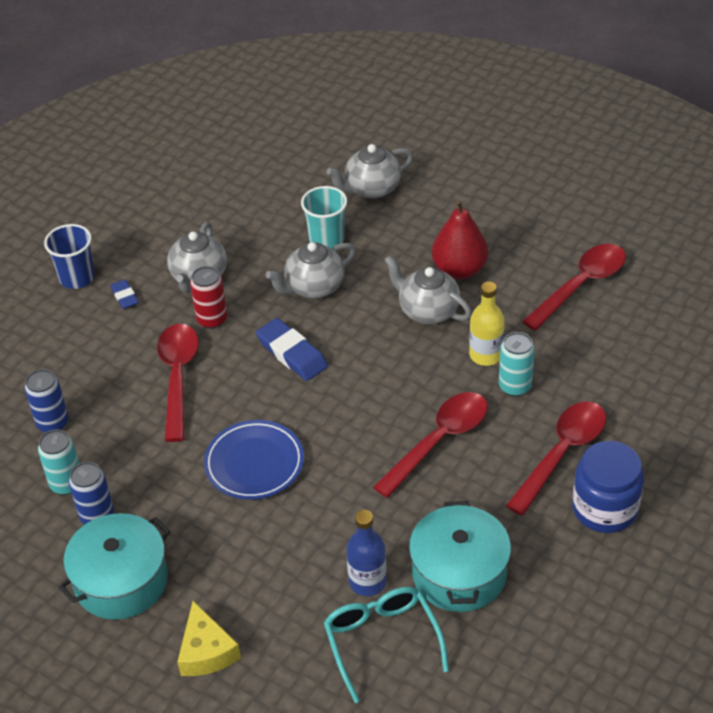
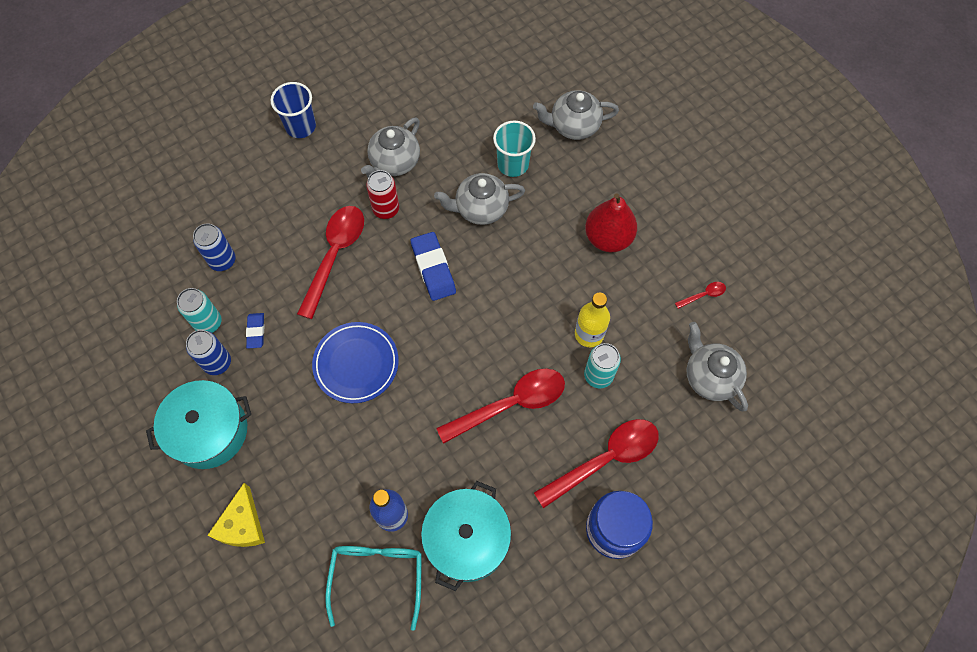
camera: 20 degrees right, 20 degrees up
(124, 296) = (329, 159): blue eraser -> blue eraser (256, 331)
(428, 311) = (562, 270): grey teapot -> grey teapot (710, 377)
(581, 285) = (703, 295): red spoon -> red spoon, size x0.42

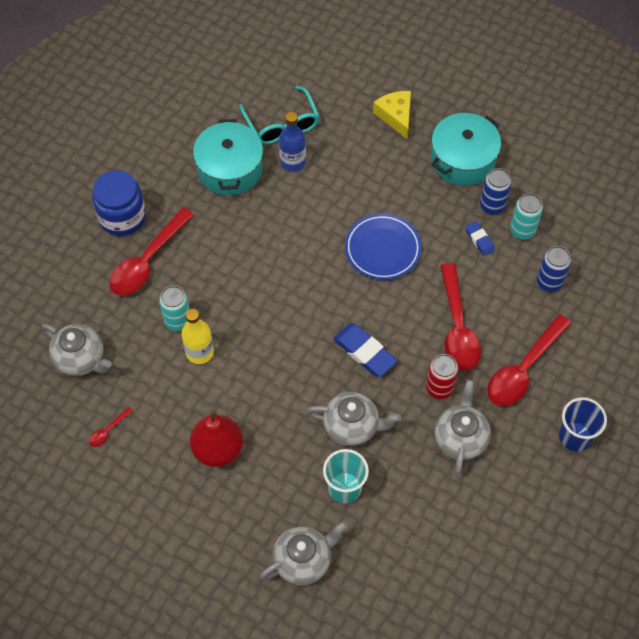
camera: 155 degrees right, 5 degrees down
(480, 209) = (352, 426): grey teapot -> grey teapot turned 45 degrees clockwise
(510, 404) = (241, 270): red spoon -> red spoon (523, 369)

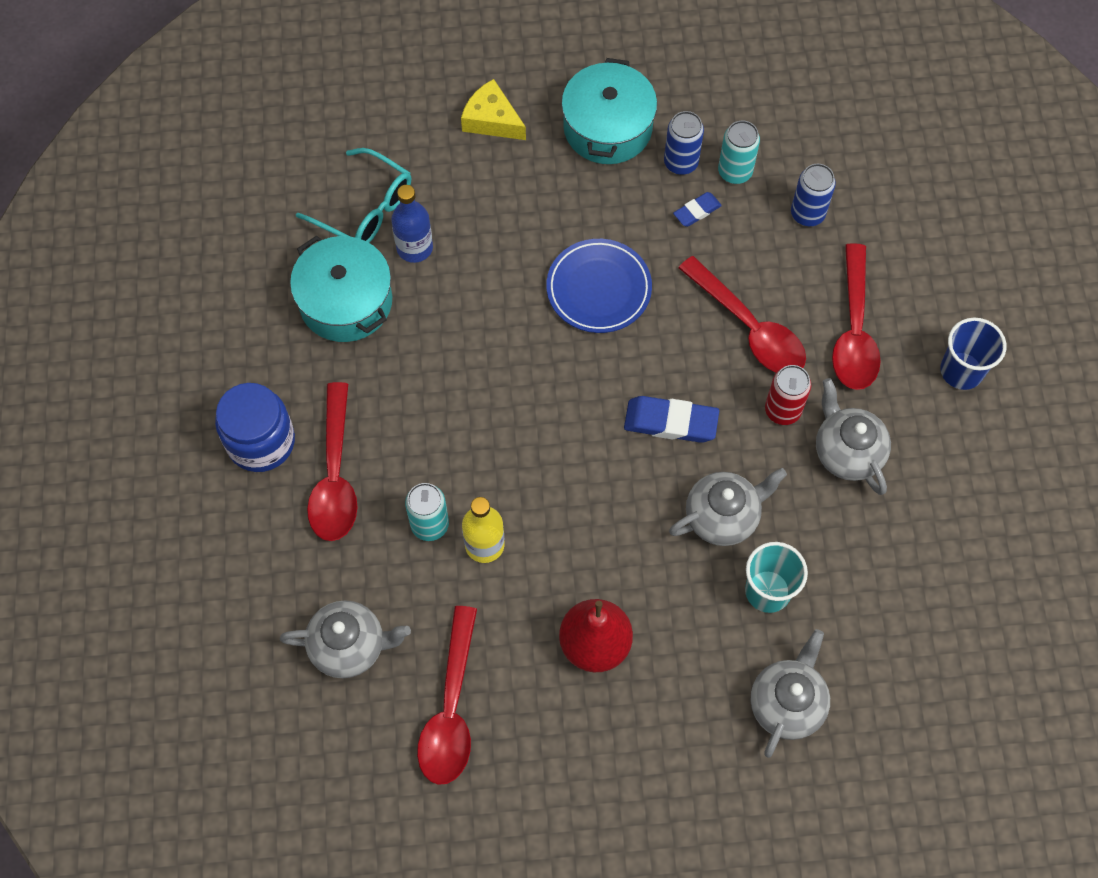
camera: 35 degrees left, 5 degrees up
(108, 431) = (451, 709): red spoon -> red spoon, size x2.36
(479, 240) = (697, 211): blue eraser -> blue eraser turned 60 degrees counterclockwise

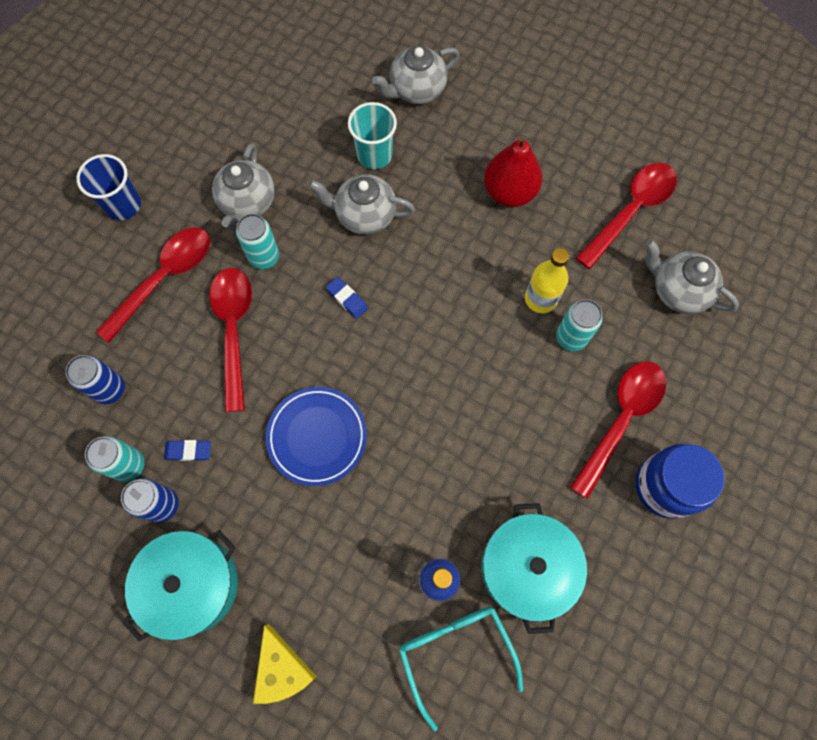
camera: 145 degrees left, 5 degrees up
(670, 422) = (347, 299): blue eraser -> blue eraser, size x0.57
(782, 410) = (264, 257): red can -> turquoise can

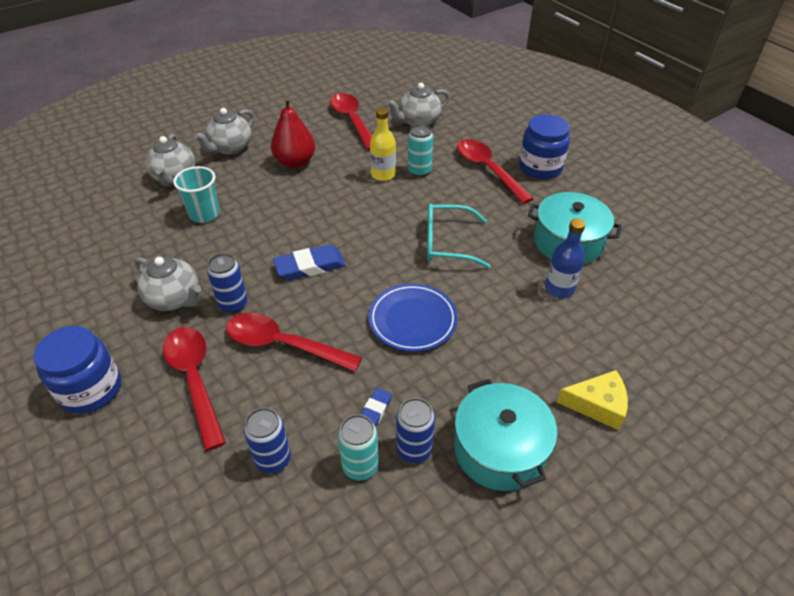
camera: 65 degrees left, 25 degrees down
(123, 205) = (91, 389): blue cup -> blue jar
(264, 257) = (233, 304): turquoise can -> blue can
(347, 299) = (310, 266): blue eraser -> blue eraser, size x1.76
(364, 215) = (249, 235): grey teapot -> grey teapot (230, 148)
(455, 652) = (615, 296): turquoise glasses -> turquoise glasses (447, 243)

